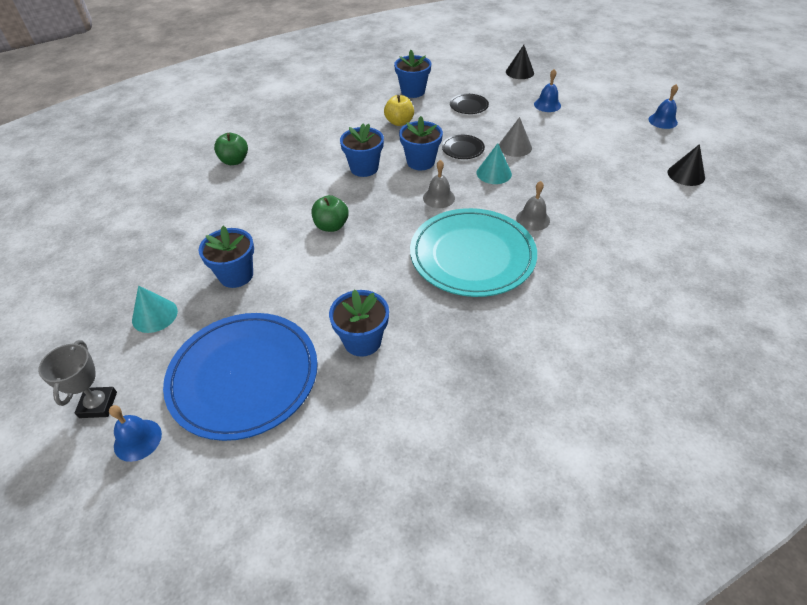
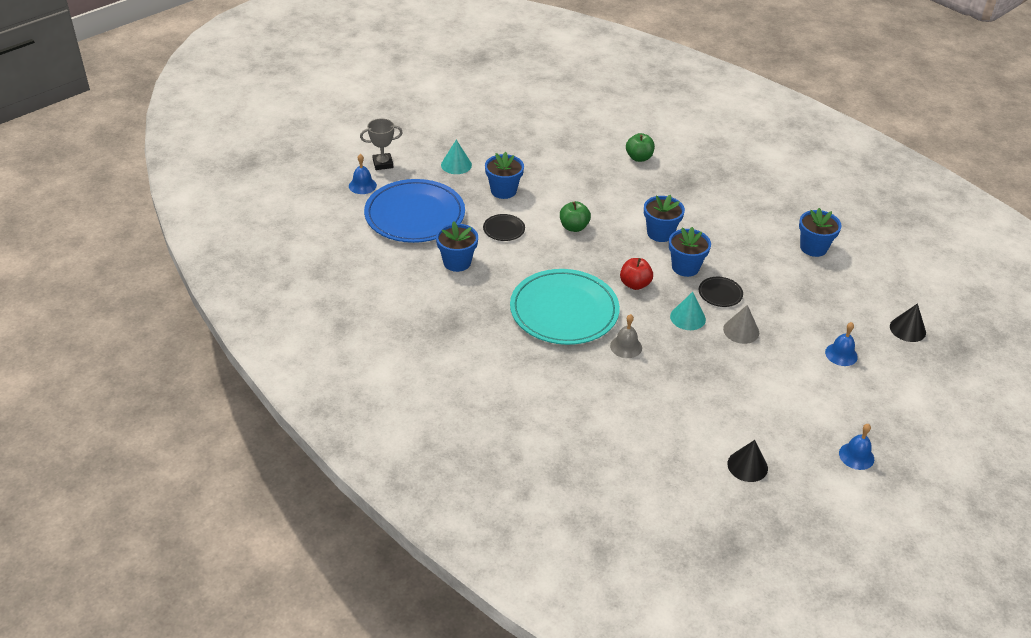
camera: 75 degrees right, 5 degrees down
(399, 122) = (747, 245): yellow apple -> none
(439, 198) = (635, 284): grey bell -> red apple
(469, 106) = (805, 292): black plate -> black plate (504, 229)

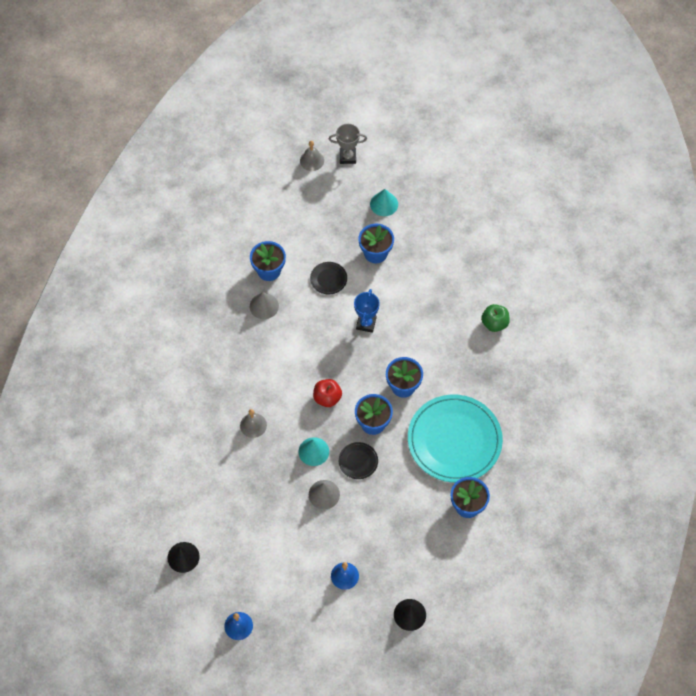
camera: 60 degrees right, 20 degrees up
(362, 185) = (312, 160): blue bell -> grey bell
(383, 164) = (347, 157): grey trophy -> grey trophy turned 45 degrees counterclockwise
(415, 215) = (302, 213): blue plate -> none
(494, 282) = (264, 306): none -> grey cone
(564, 311) = (264, 366): turquoise plate -> turquoise plate (454, 440)
(574, 227) = (366, 323): green apple -> blue trophy

